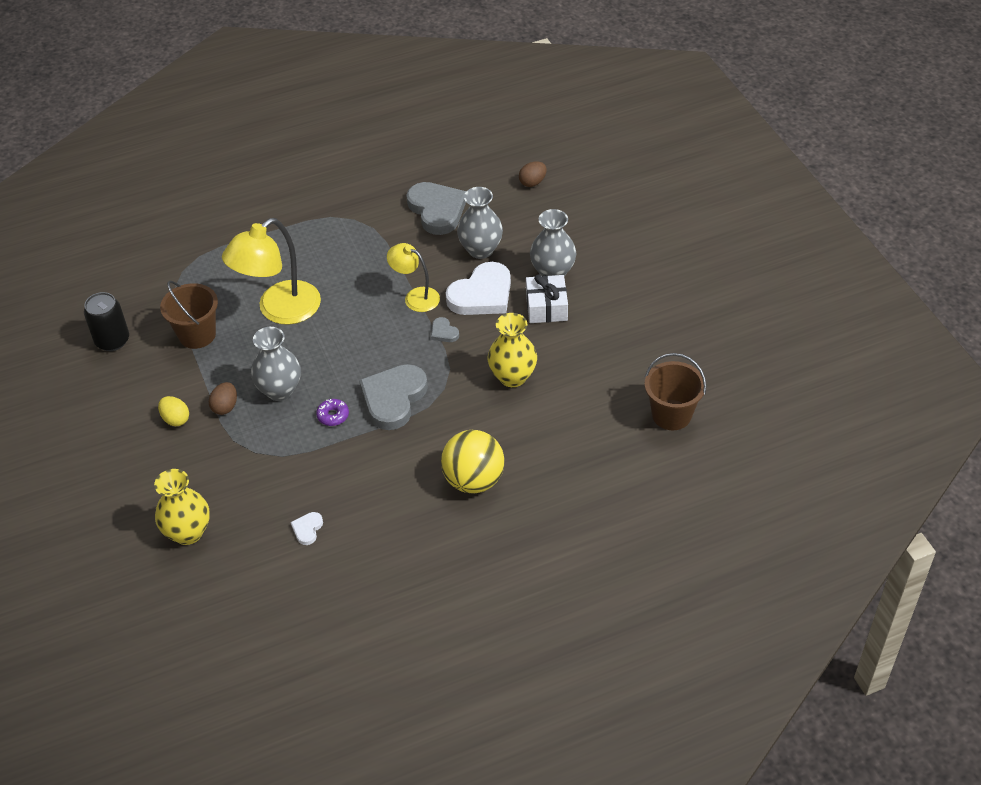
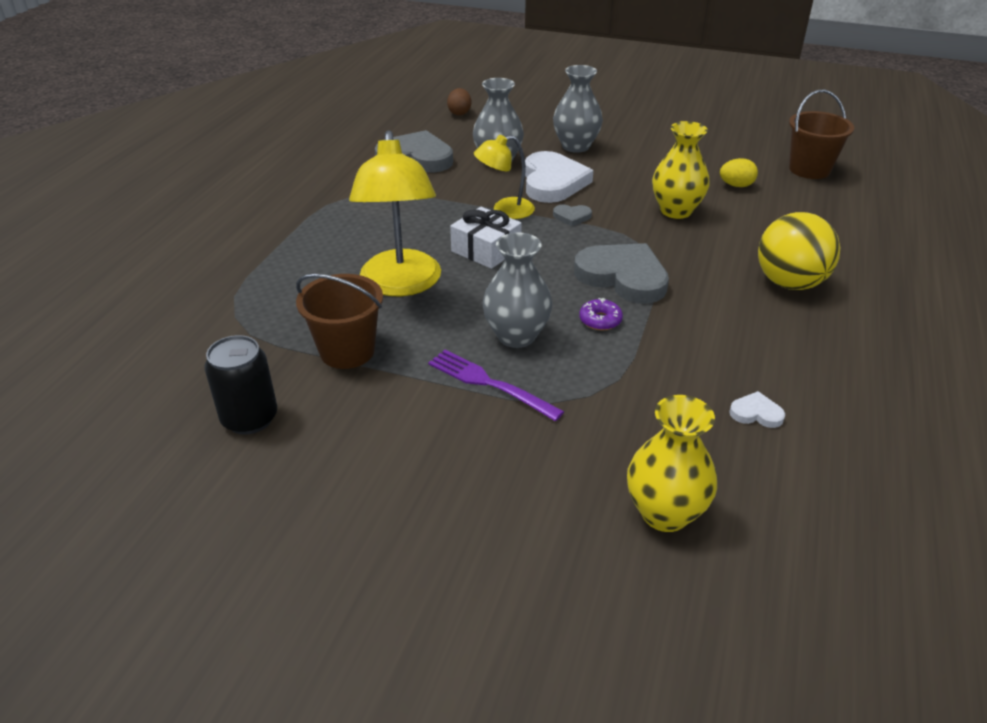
camera: 50 degrees left, 10 degrees down
(176, 419) = (456, 430): yellow egg -> yellow egg (736, 185)
(225, 407) = (489, 383): brown egg -> purple fork
(307, 529) = (756, 413): white heart -> white heart turned 135 degrees clockwise
(393, 398) = (623, 277): grey heart -> grey heart turned 150 degrees clockwise
(546, 307) = (612, 164): white gift -> white gift (486, 250)

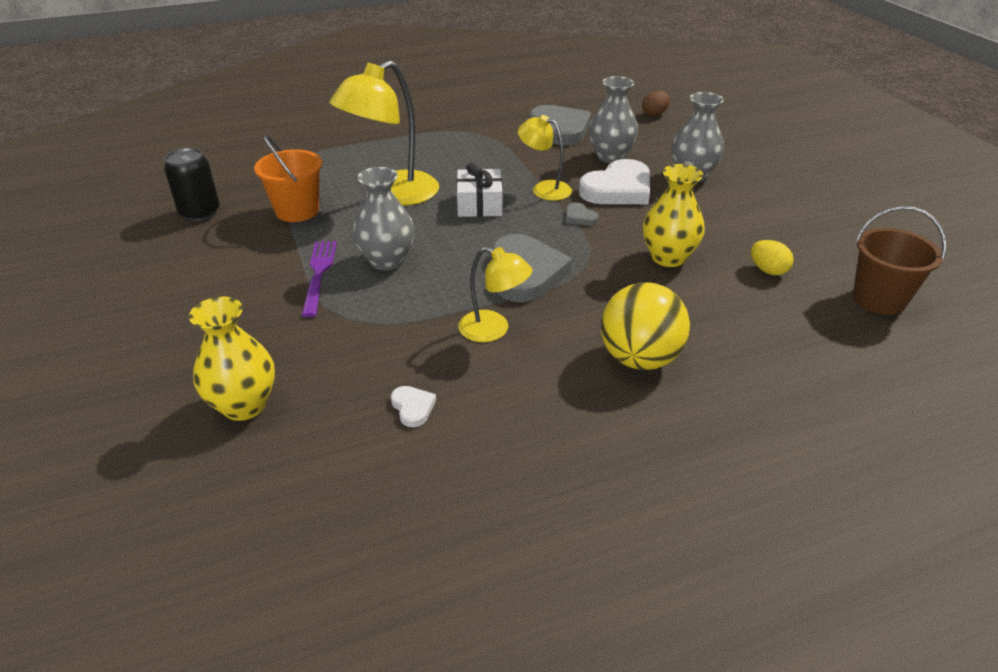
camera: 50 degrees right, 0 degrees up
(347, 351) = (297, 211): brown bucket -> orange bucket
(600, 320) = (451, 286): purple donut -> none
(688, 328) = (493, 330): none -> yellow lamp

